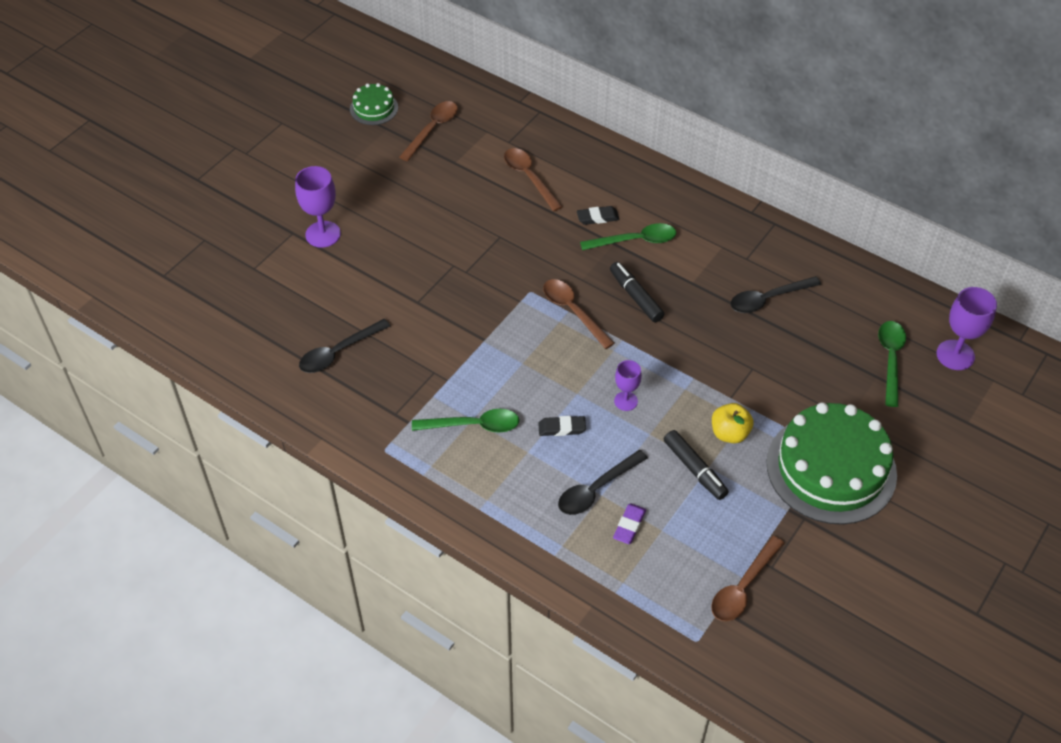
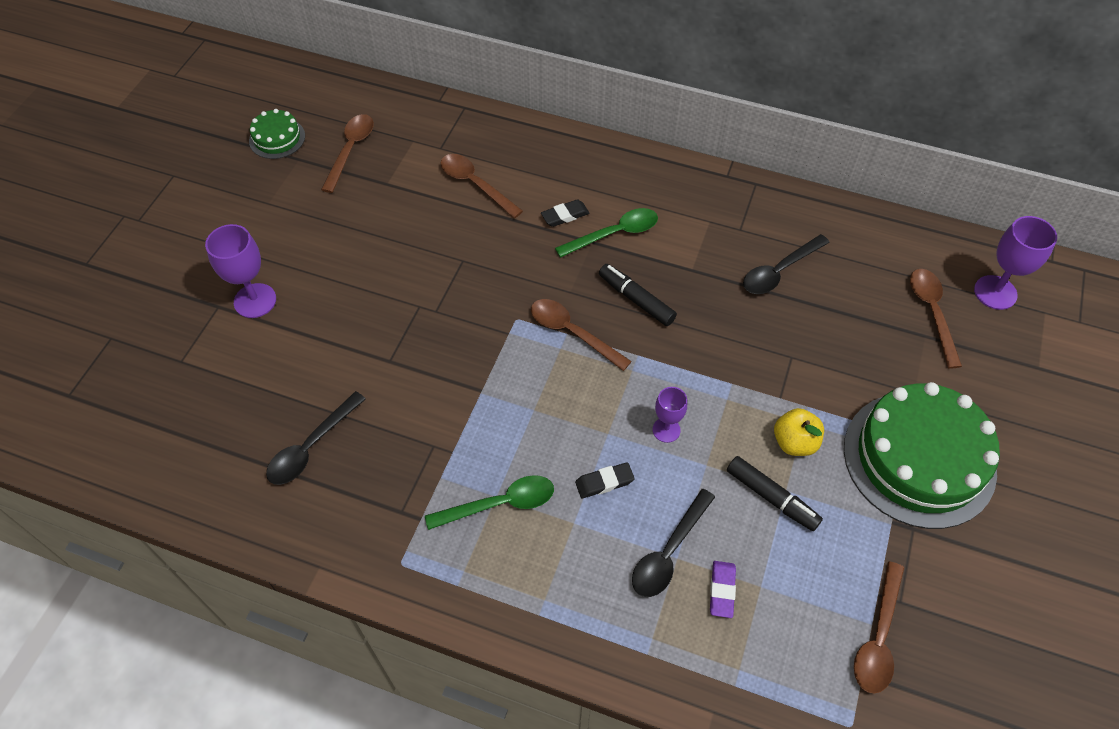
camera: 15 degrees left, 5 degrees up
(890, 359) = (932, 313): green spoon -> brown spoon

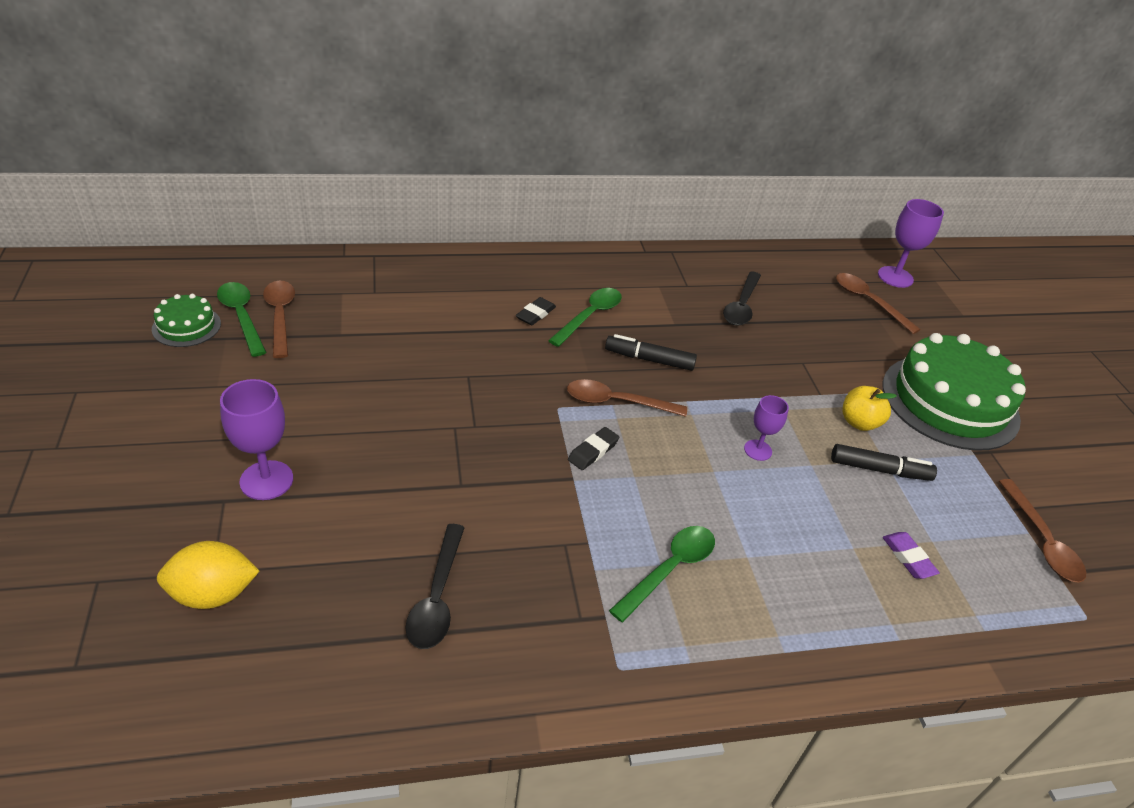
camera: 35 degrees left, 15 degrees down
(171, 378) = (213, 594): none -> yellow lemon
(322, 142) = (242, 317): none -> green spoon
(475, 184) = (432, 312): brown spoon -> none
(604, 482) = (744, 512): black eraser -> black eraser (593, 451)
(669, 552) = (842, 546): black spoon -> none

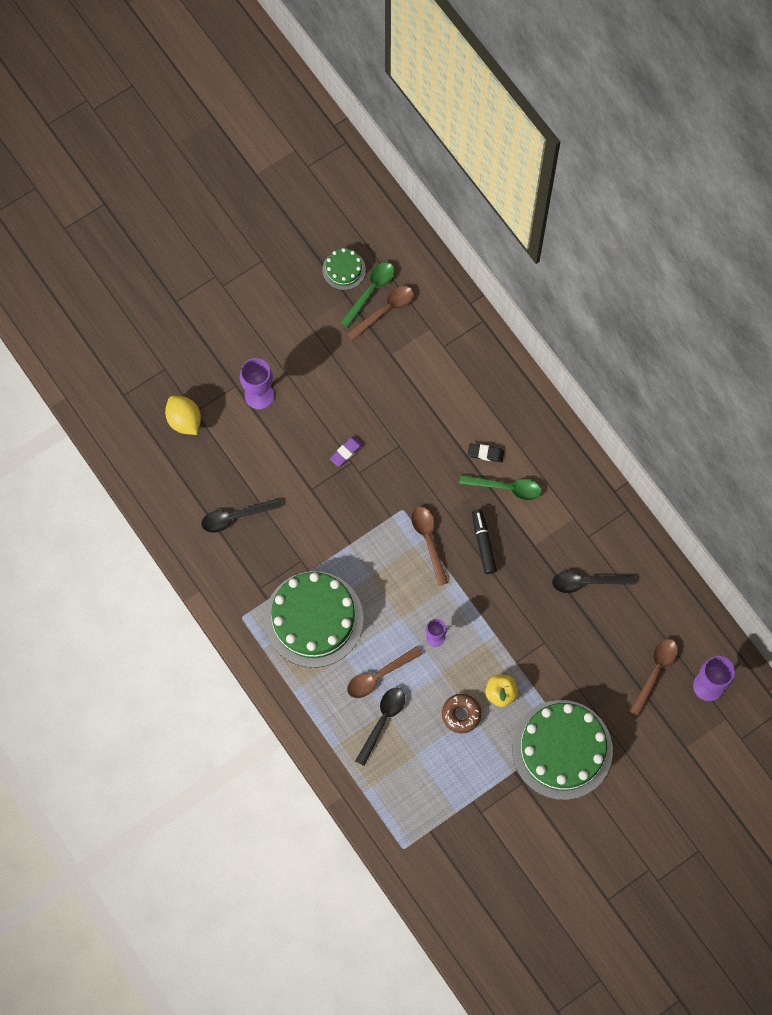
camera: 70 degrees right, 30 degrees up
(593, 451) = (377, 545): black eraser -> none
(669, 569) = (314, 619): green spoon -> green cake
(868, 556) = (382, 721): none -> black spoon
(879, 470) = (461, 714): black marker -> brown donut
(908, 558) = (394, 743): purple eraser -> purple eraser (346, 452)
(1041, 540) = (453, 820): brown spoon -> brown spoon (379, 676)

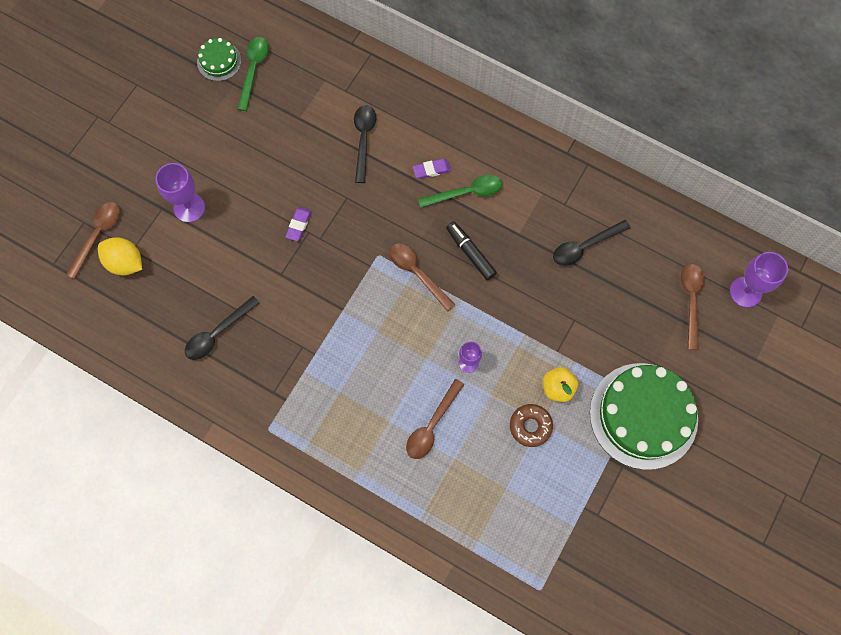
camera: 25 degrees left, 0 degrees up
(314, 619) = (341, 398): green cake -> none
(382, 721) = (457, 469): black spoon -> black spoon (364, 139)
(385, 311) = (275, 82): brown spoon -> brown spoon (97, 236)
(485, 453) = (431, 170): black eraser -> purple eraser

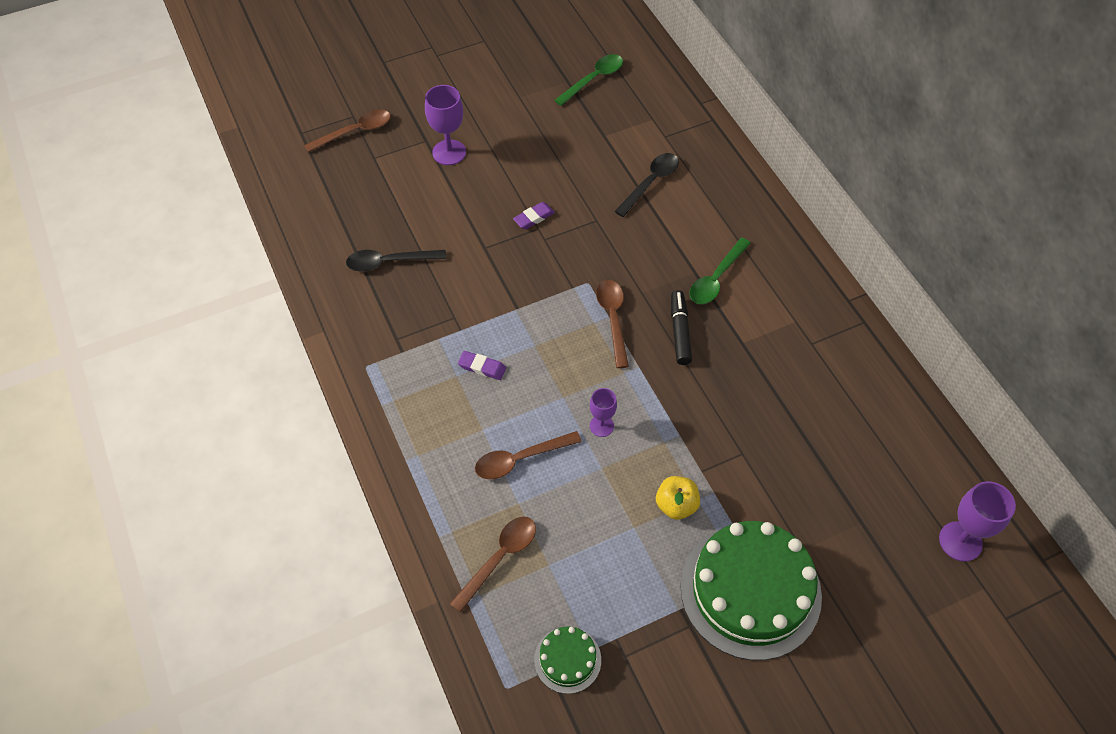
camera: 35 degrees right, 15 degrees down
(125, 263) = (359, 164): yellow lemon -> none
(219, 61) = (569, 58): green cake -> green cake (567, 659)
(431, 170) = (696, 241): purple eraser -> purple eraser (482, 367)
(466, 193) = (716, 278): green spoon -> green spoon turned 105 degrees clockwise
(530, 426) = (619, 523): brown donut -> none
(585, 246) = (805, 393): black spoon -> none
(691, 301) = (888, 512): brown spoon -> brown spoon (499, 558)

